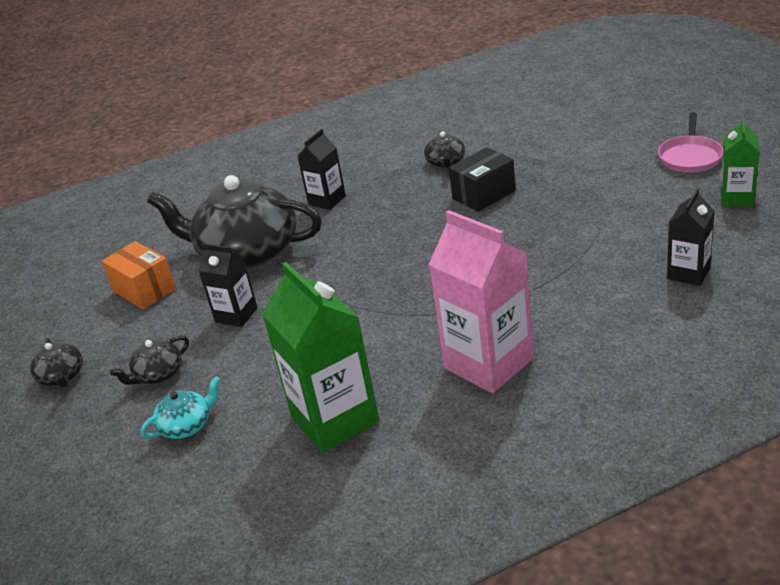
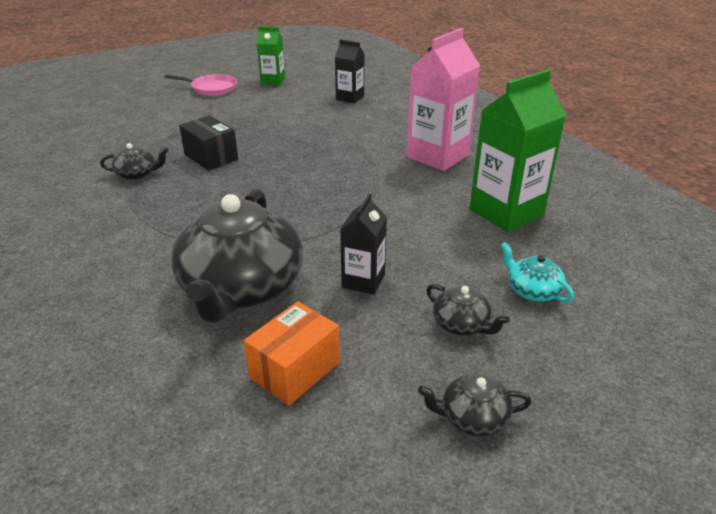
camera: 100 degrees left, 0 degrees up
(62, 376) = (472, 417): black teapot -> black teapot turned 150 degrees counterclockwise
(327, 200) = (161, 239): black carton -> none

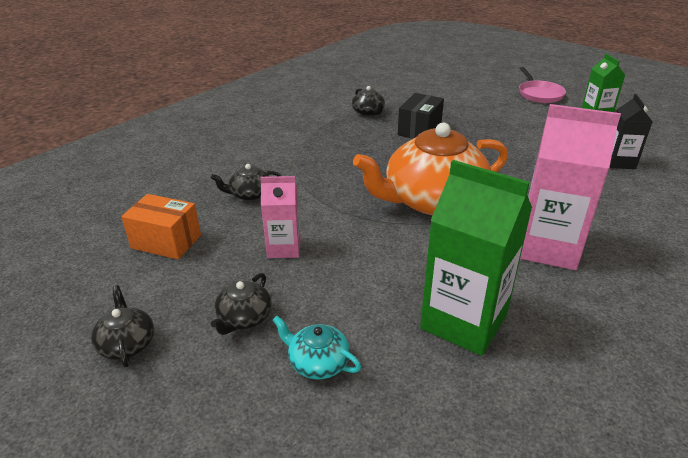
camera: 70 degrees right, 0 degrees up
(241, 287) = (250, 194): black teapot -> black teapot, size x0.43
(341, 183) = (432, 200): none -> orange teapot
(363, 281) = (284, 248): black carton -> pink carton
(532, 290) = (318, 362): turquoise teapot -> turquoise teapot turned 90 degrees counterclockwise

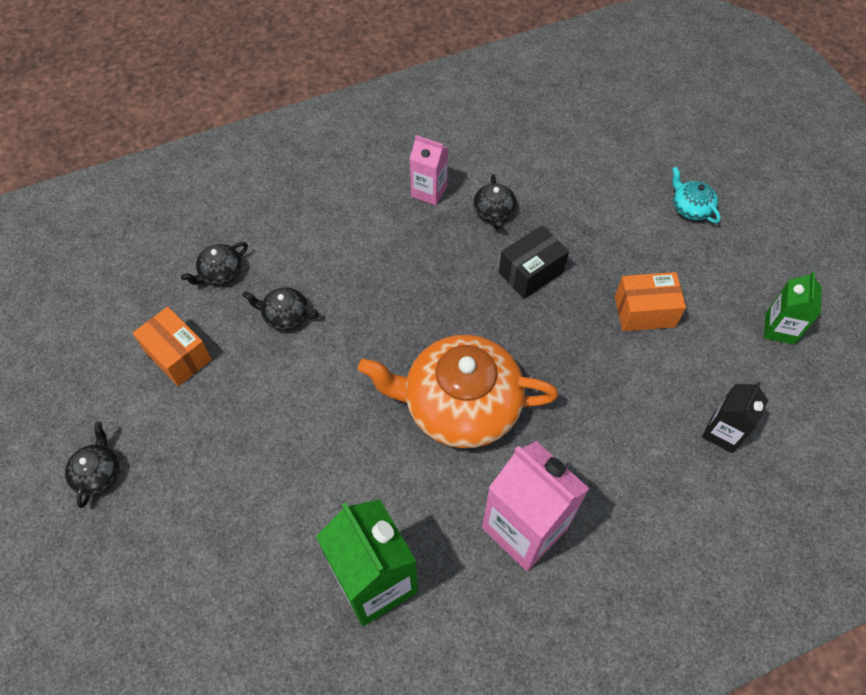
camera: 25 degrees right, 25 degrees up
(244, 318) = (198, 487): black teapot -> black teapot (221, 272)
(284, 248) = (275, 412): pink carton -> pink carton (429, 191)
(318, 362) = (229, 566): turquoise teapot -> turquoise teapot (690, 207)
(510, 127) = (644, 311): none -> orange box
(539, 94) = (740, 255): pink pan -> none

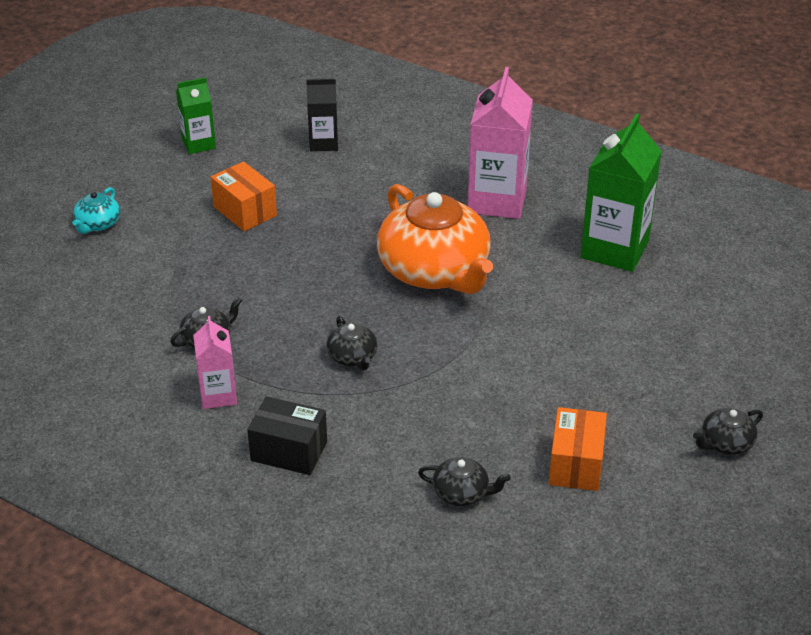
camera: 125 degrees left, 20 degrees down
(285, 315) = (460, 417): black teapot -> black teapot (352, 357)
(531, 272) = (261, 286): black box -> black box (289, 451)

